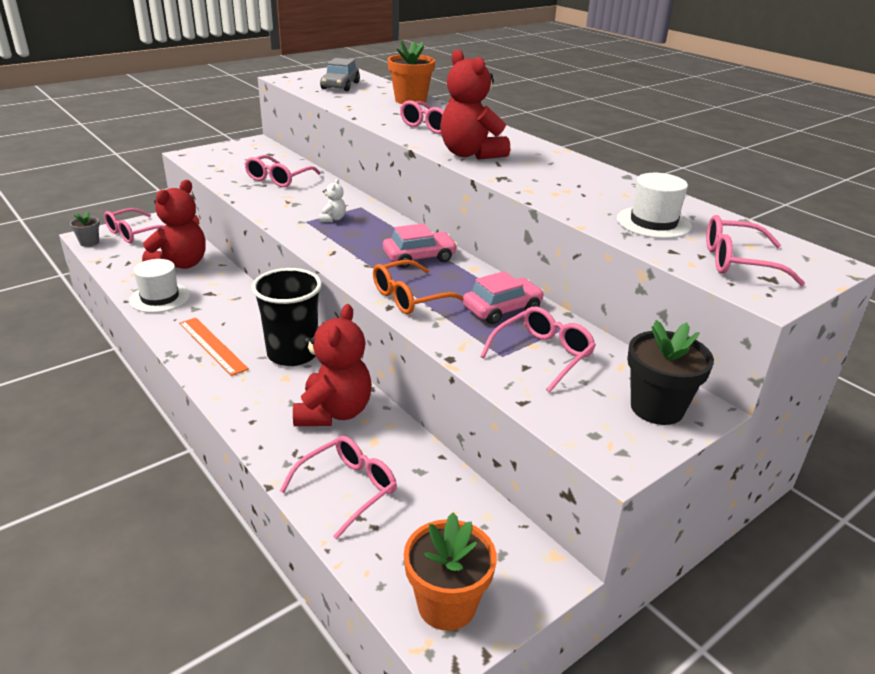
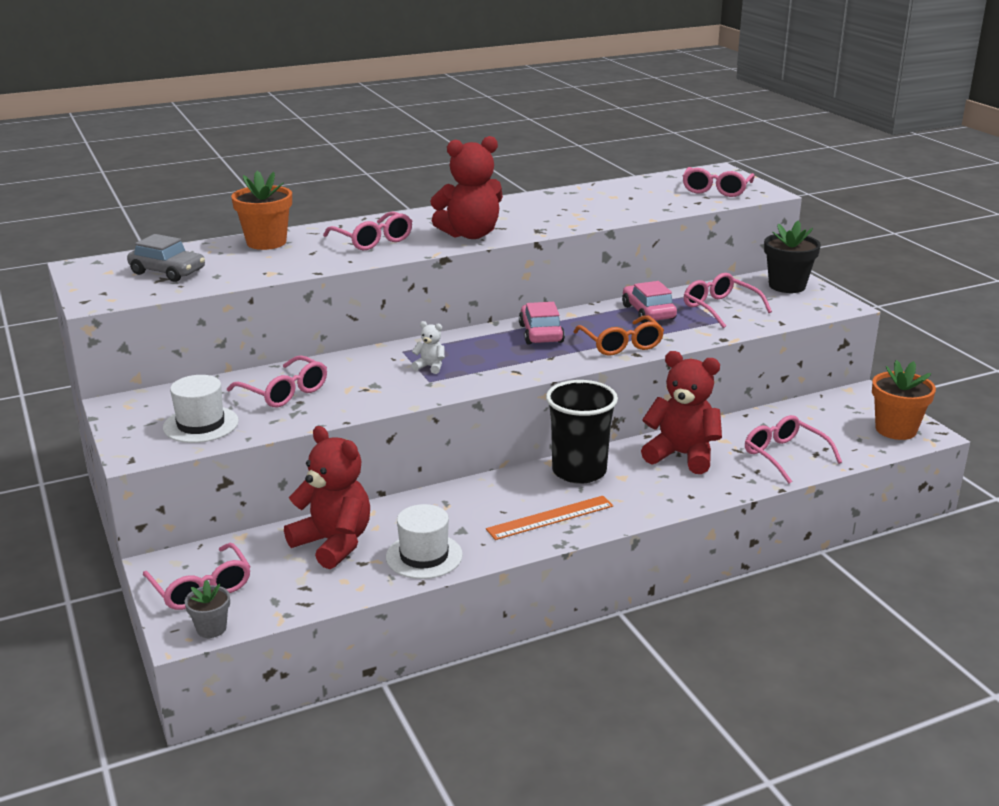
camera: 75 degrees left, 5 degrees down
(653, 223) = (647, 199): white hat -> white hat (201, 424)

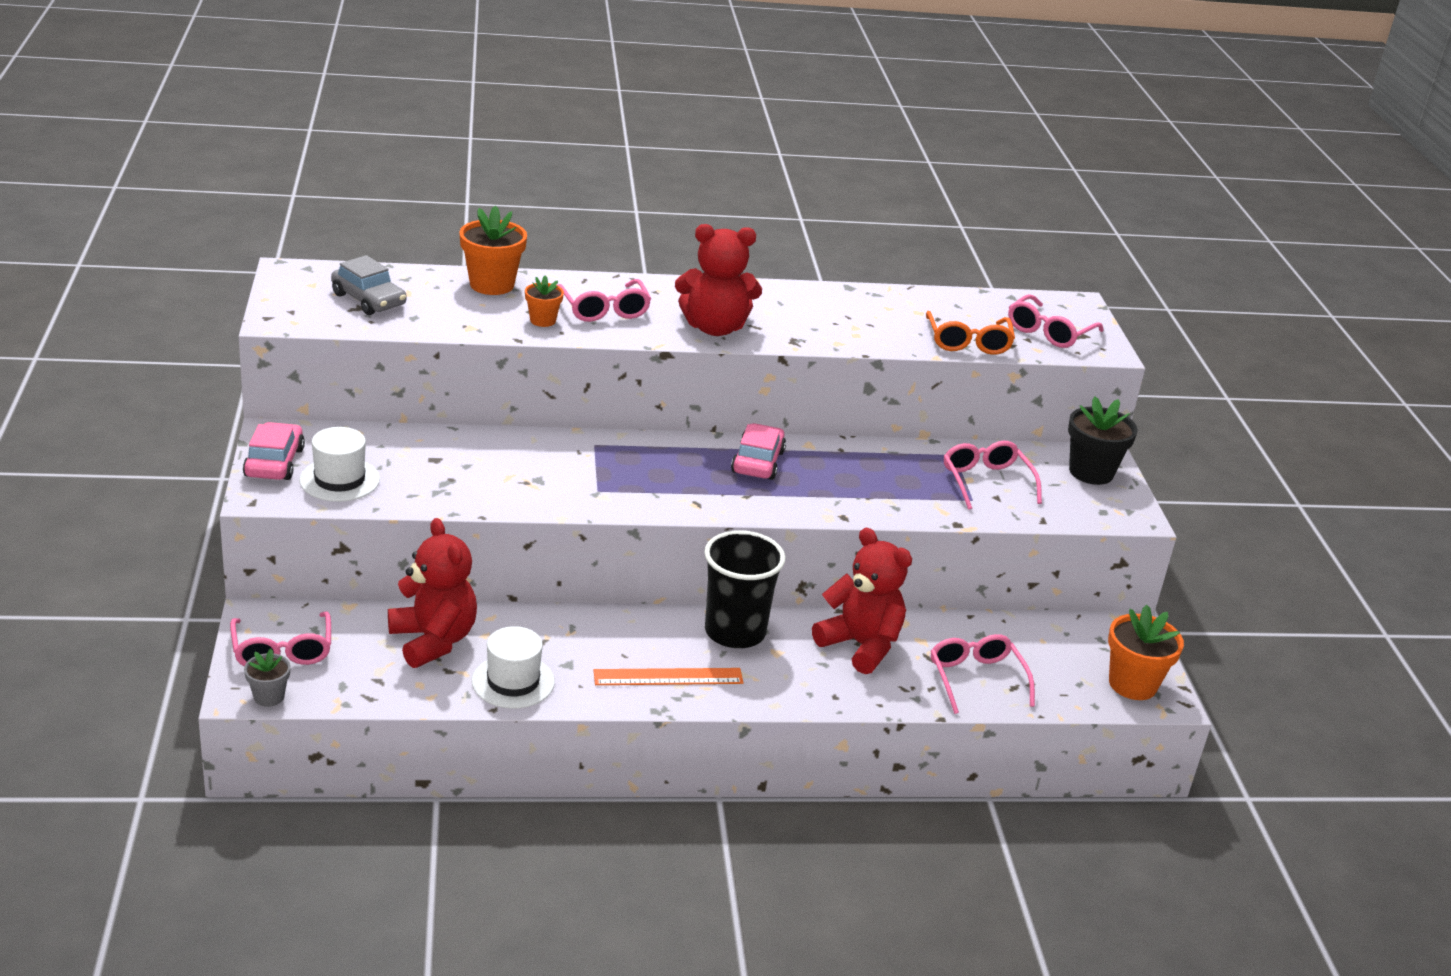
camera: 15 degrees right, 5 degrees up
(284, 392) = (443, 463): pink glasses -> none
(328, 256) = (543, 320): none -> orange flower pot
(430, 367) = (610, 473): white teddy bear -> none
(621, 344) = (836, 500): orange glasses -> orange glasses (968, 342)
(648, 312) = (898, 466): pink car -> pink car (274, 462)

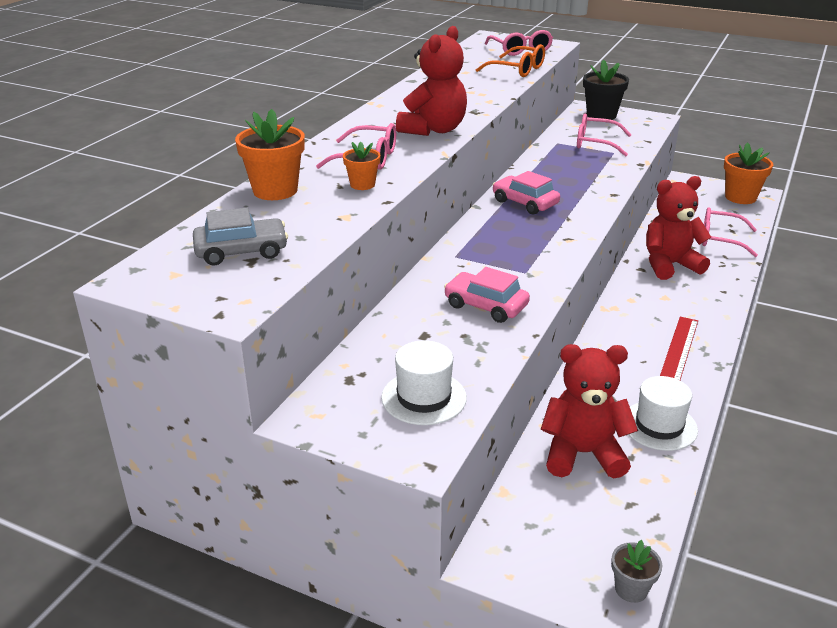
camera: 55 degrees left, 0 degrees up
(274, 462) = (362, 432): pink car -> pink car (485, 306)
(282, 650) = (556, 558): pink glasses -> none
(668, 677) = (679, 349): orange ruler -> red ruler
(735, 632) = (634, 306): black cup -> none

